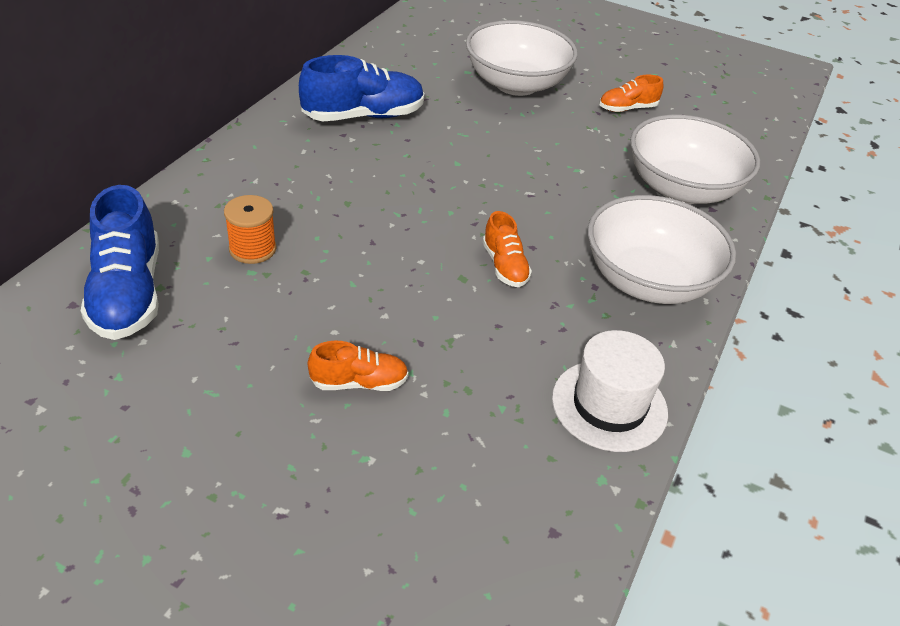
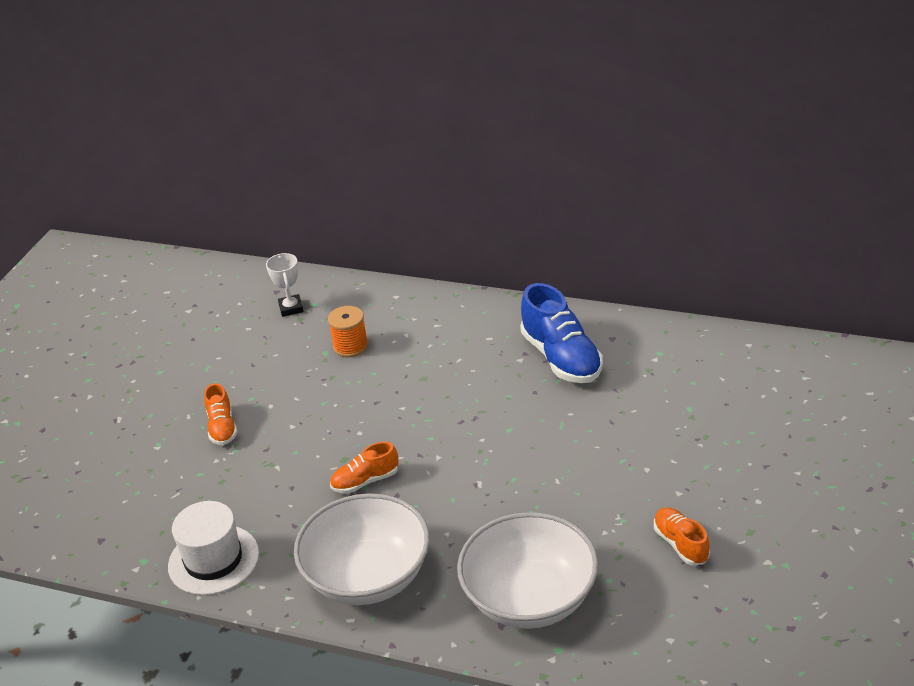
camera: 90 degrees right, 5 degrees down
(127, 293) = (291, 308): blue shoe -> white trophy
(516, 84) = (683, 448): white bowl -> none

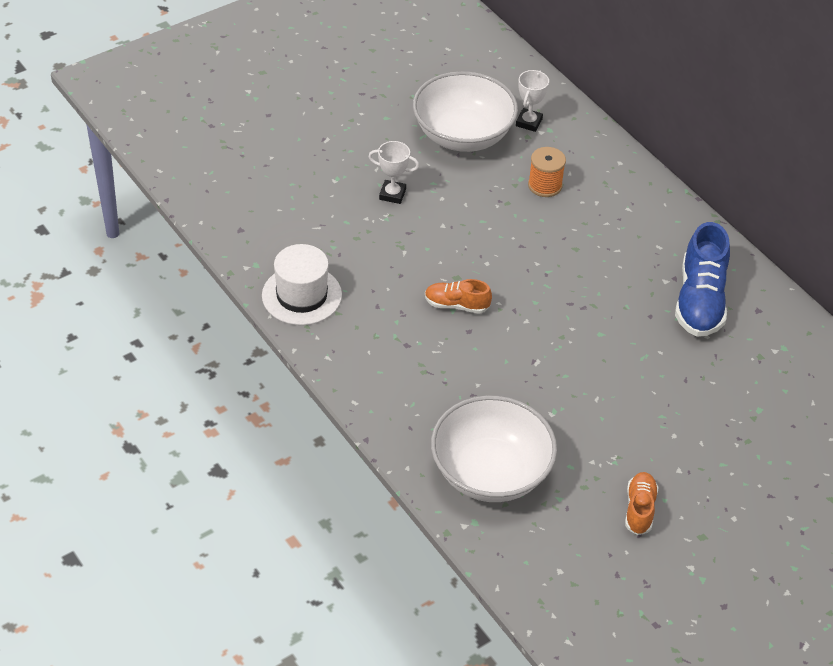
camera: 30 degrees right, 10 degrees up
(222, 427) = (392, 194): orange shoe -> white trophy
(368, 576) = (394, 379): white bowl -> white bowl (463, 135)

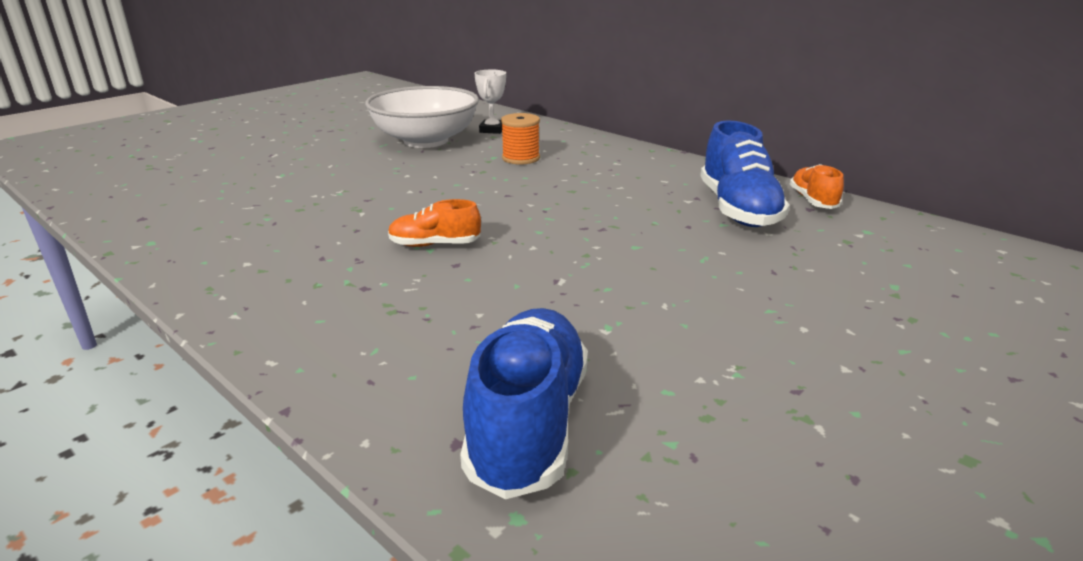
camera: 10 degrees left, 20 degrees down
(302, 295) = (210, 260): white hat -> none
(392, 194) = (348, 178): white trophy -> none
(490, 472) = (528, 423): white bowl -> blue shoe
(639, 509) = (825, 435): orange shoe -> orange shoe (813, 201)

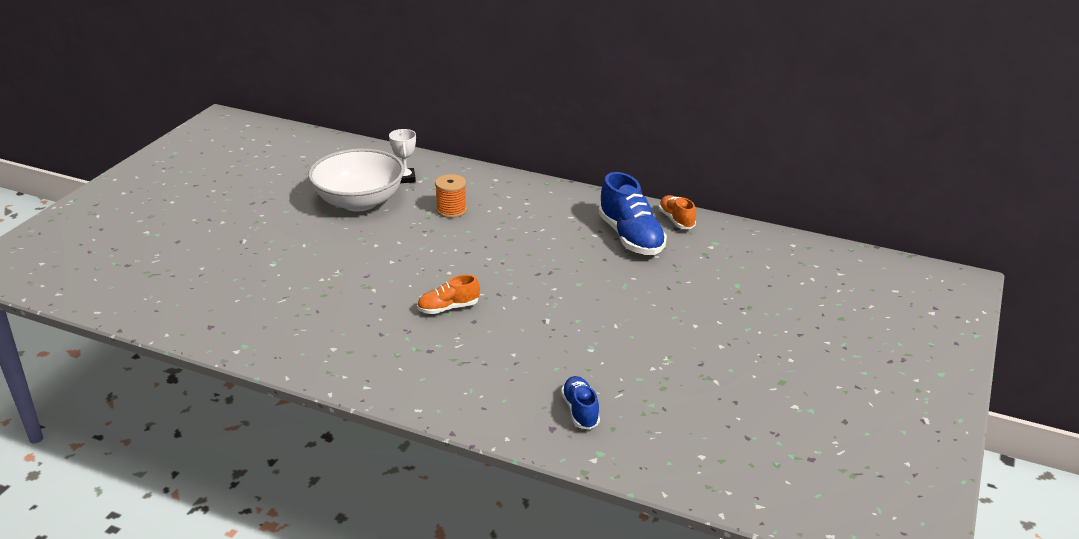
camera: 20 degrees left, 5 degrees up
(528, 423) = (580, 411): blue shoe -> blue shoe, size x0.55

